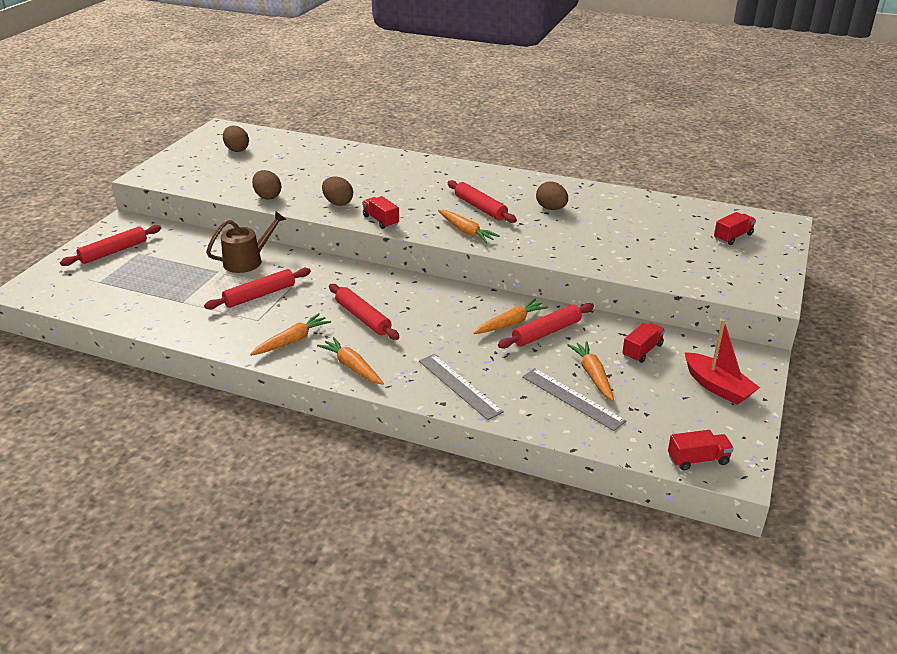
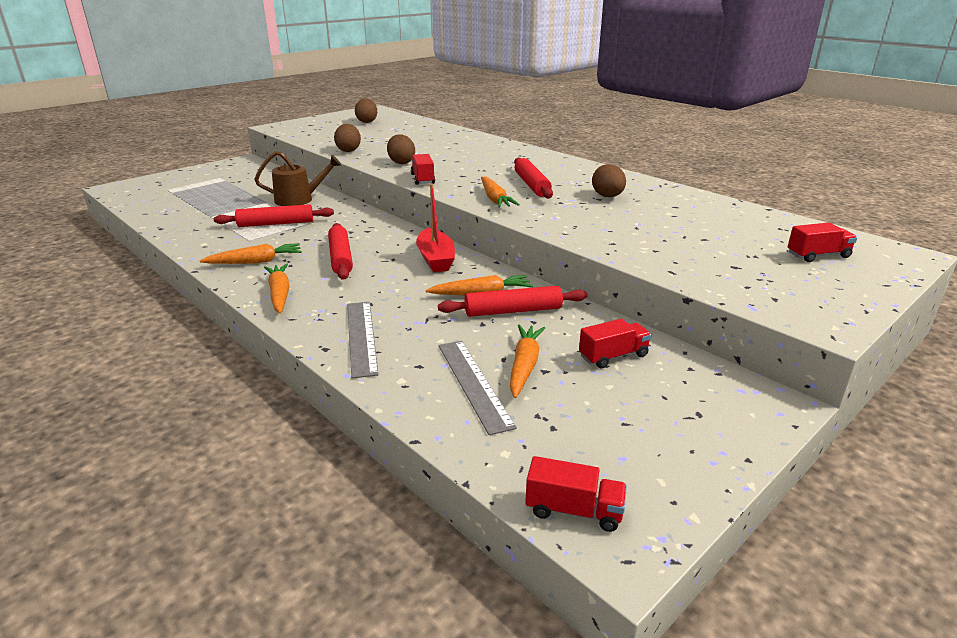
camera: 25 degrees right, 5 degrees down
(114, 251) = (210, 176): red rolling pin -> none
(717, 387) = (684, 424): red boat -> red boat (435, 259)

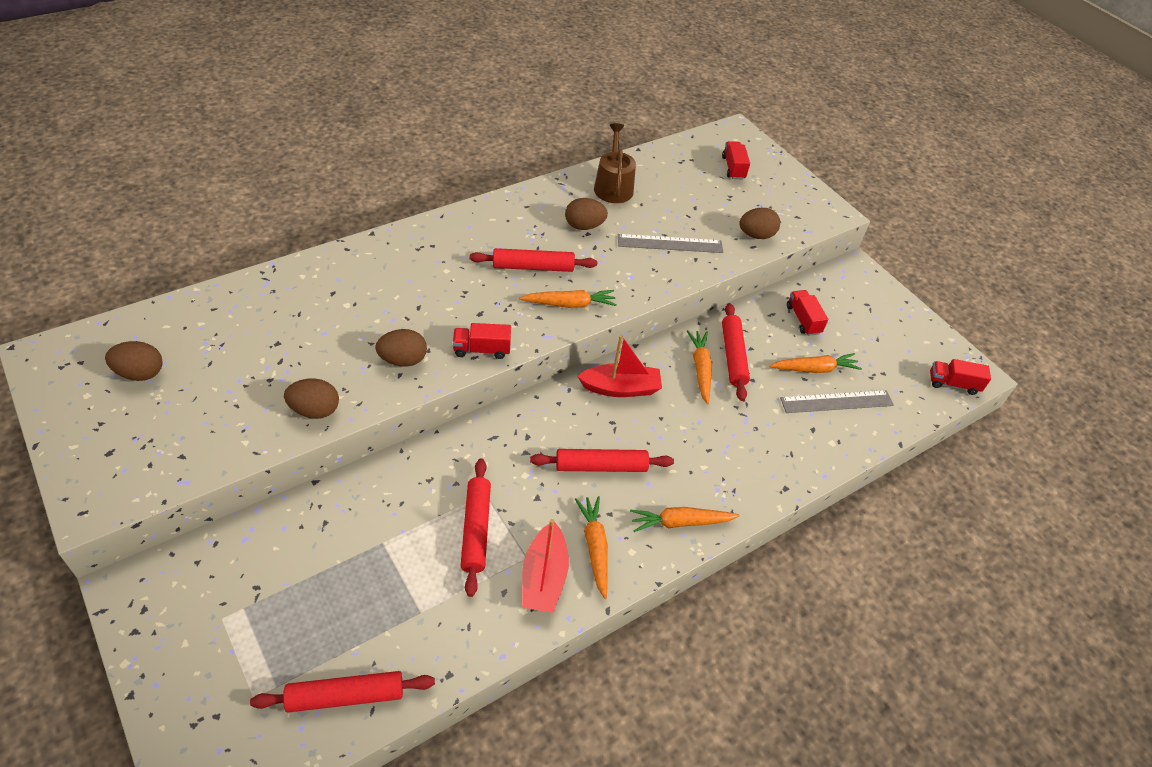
camera: 85 degrees left, 20 degrees up
(158, 206) = (345, 696): none -> red rolling pin
(230, 247) = (544, 577): none -> red boat
(299, 199) = (386, 503): brown watering can -> brown watering can (613, 186)
(361, 337) = (769, 462): grey ruler -> grey ruler (670, 244)
(524, 366) = (814, 369): orange carrot -> orange carrot turned 150 degrees clockwise
(574, 510) = (953, 384): red truck -> red truck turned 105 degrees counterclockwise
(696, 272) = (756, 235): none -> brown egg

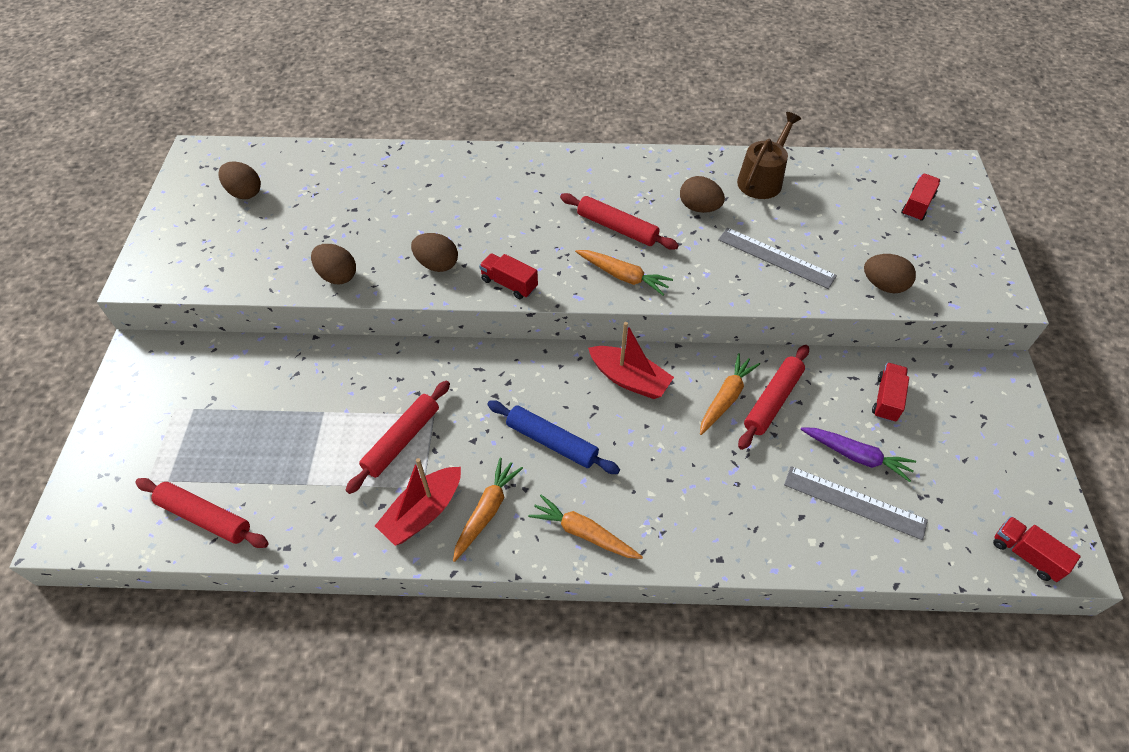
camera: 40 degrees right, 5 degrees up
(601, 466) = (552, 442): red rolling pin -> blue rolling pin
(814, 369) = (856, 456): orange carrot -> purple carrot

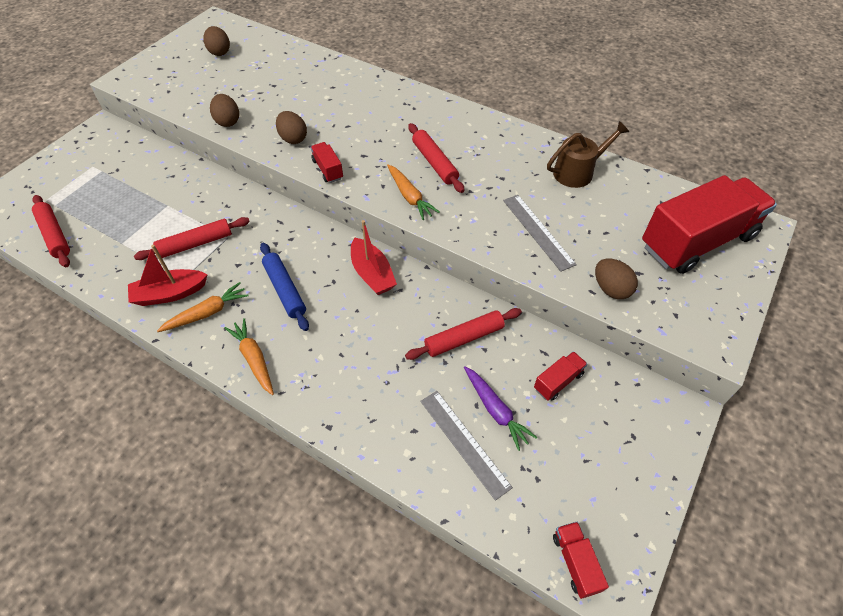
camera: 30 degrees right, 0 degrees up
(699, 208) = (508, 173): brown egg -> none
(726, 398) = (430, 319): orange carrot -> none
(917, 205) = (697, 241): red truck -> red truck, size x2.44

